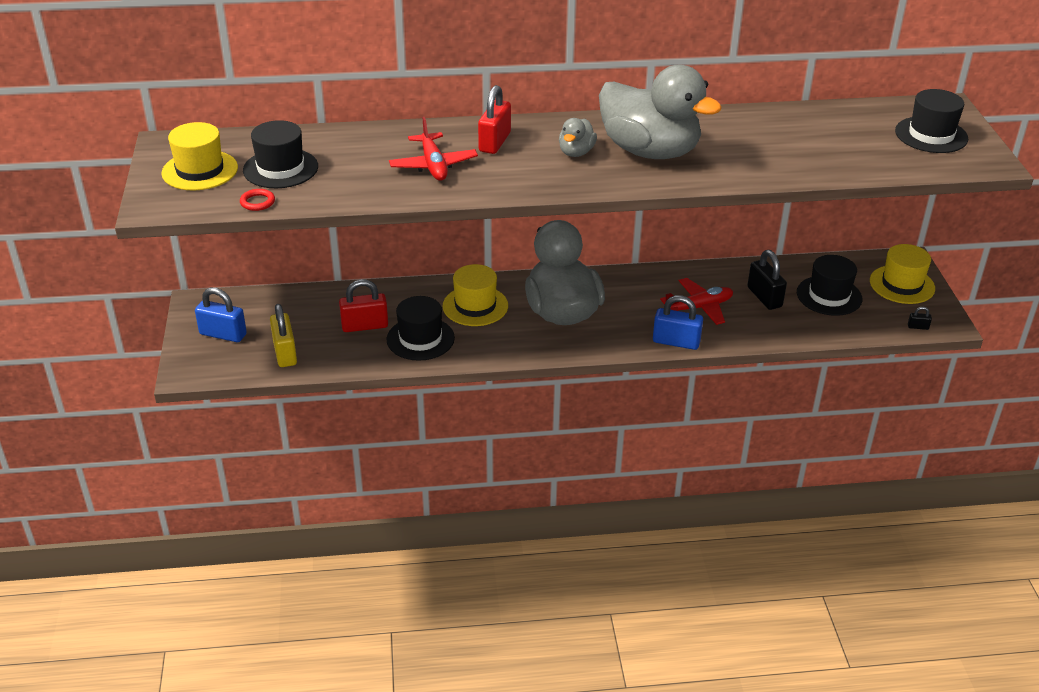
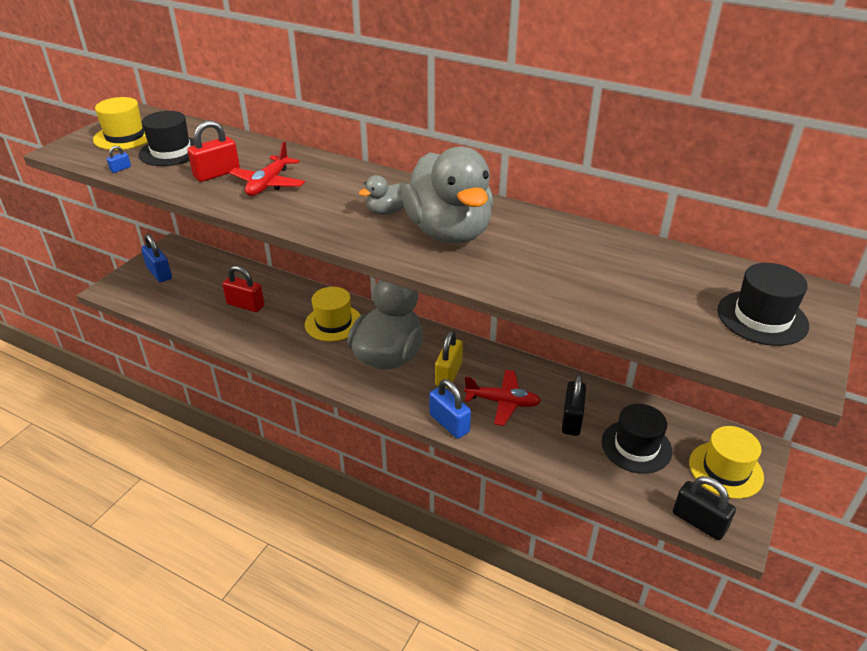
camera: 35 degrees right, 0 degrees up
(257, 202) = (120, 169): red ring -> blue padlock
(285, 353) = (176, 302): yellow padlock -> yellow padlock (448, 374)
(420, 339) = (268, 331): black hat -> none
(494, 142) = (338, 182): red padlock -> red padlock (217, 174)
(918, 327) = (699, 522): black padlock -> black padlock, size x2.22

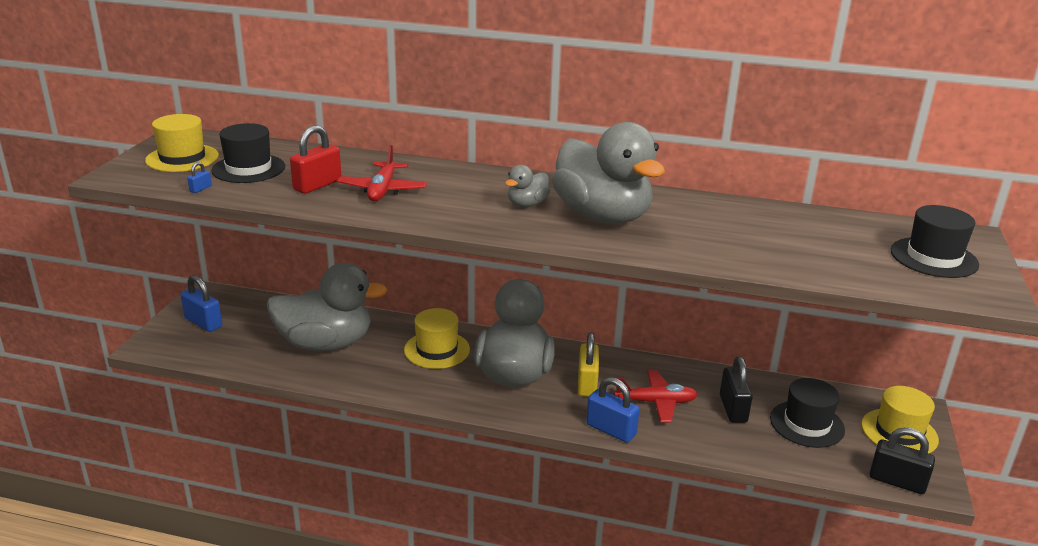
camera: 15 degrees left, 10 degrees down
(245, 305) = (326, 344): red padlock -> grey duck

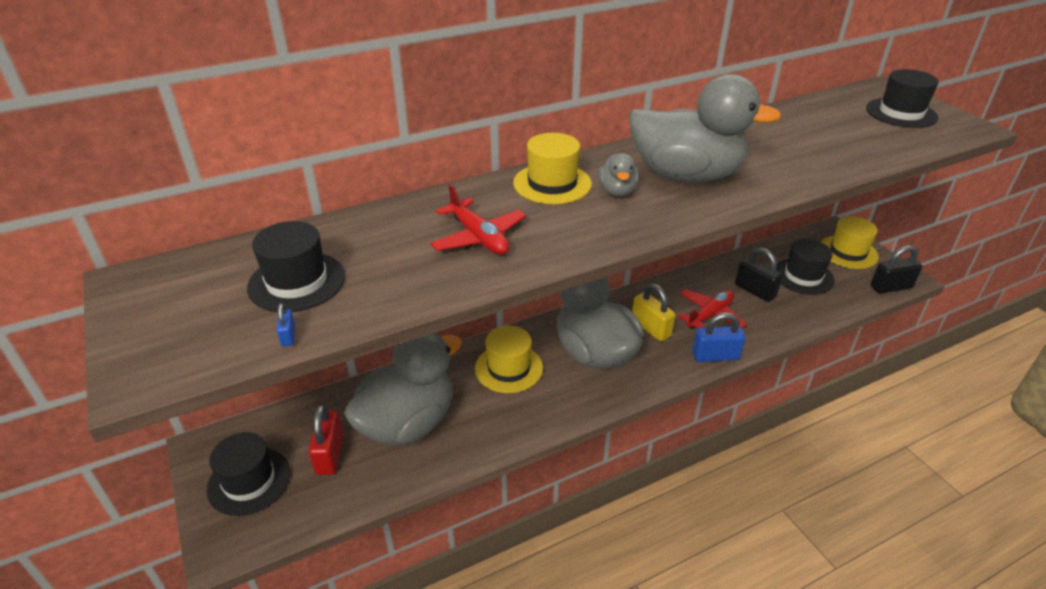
camera: 40 degrees left, 10 degrees up
(182, 158) = (189, 308): yellow hat -> yellow hat (552, 183)
(203, 323) = (249, 481): blue padlock -> black hat
(317, 185) = (408, 264): red padlock -> red padlock (330, 454)

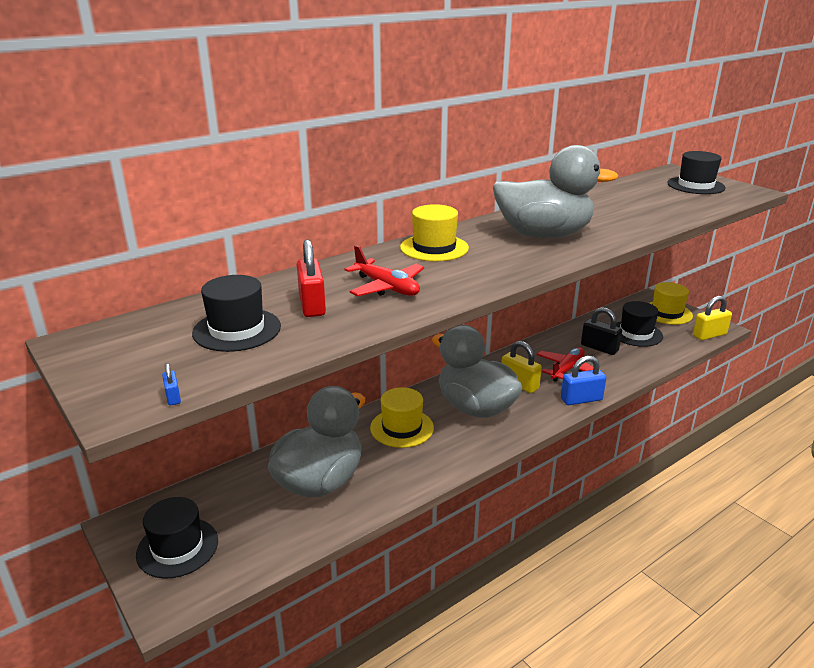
camera: 10 degrees left, 10 degrees down
(288, 336) = (246, 366): blue padlock -> blue padlock (173, 397)
(330, 454) = (252, 516): red padlock -> red padlock (312, 305)
(617, 191) = (491, 249): grey duck -> none
(891, 287) = (709, 335): black padlock -> yellow padlock

